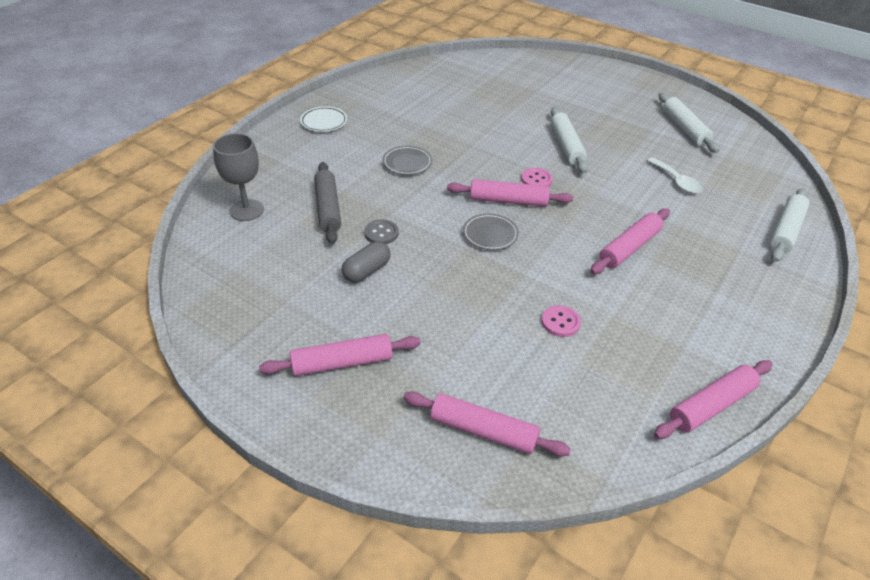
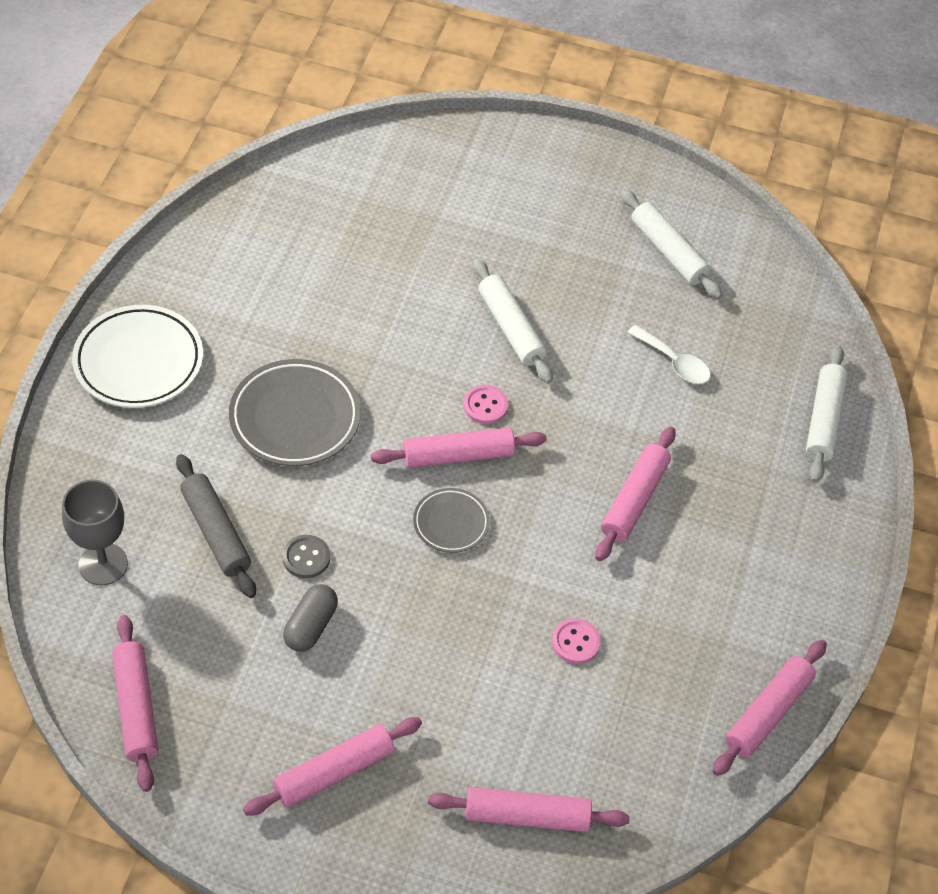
camera: 20 degrees left, 10 degrees up
(222, 291) = (136, 708): none -> pink rolling pin
(324, 122) = (139, 362): white plate -> white plate, size x1.77
(407, 163) = (295, 418): grey plate -> grey plate, size x1.77

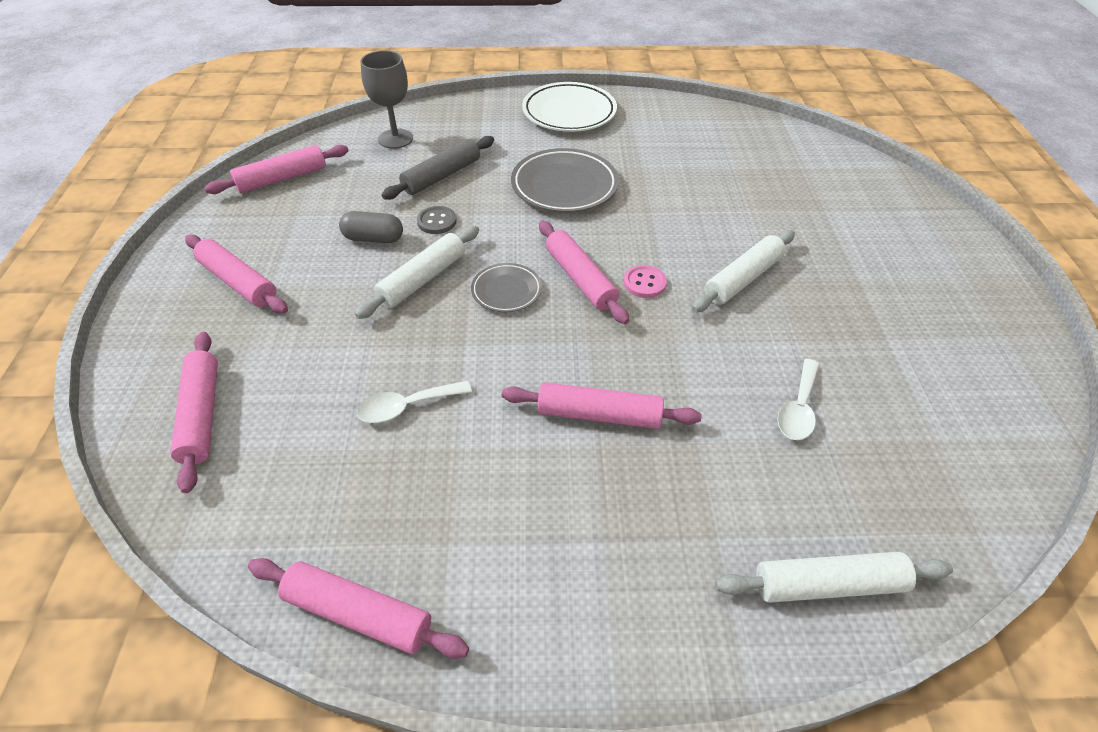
camera: 75 degrees right, 5 degrees down
(576, 642) = (407, 406): pink button -> white spoon
(668, 251) = (940, 371): white rolling pin -> white rolling pin (423, 279)

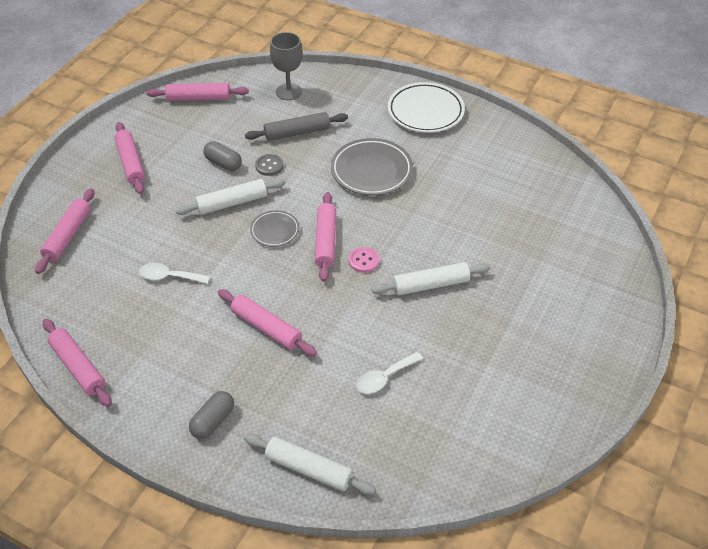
camera: 30 degrees right, 0 degrees up
(639, 587) = (213, 421): none -> grey capsule

